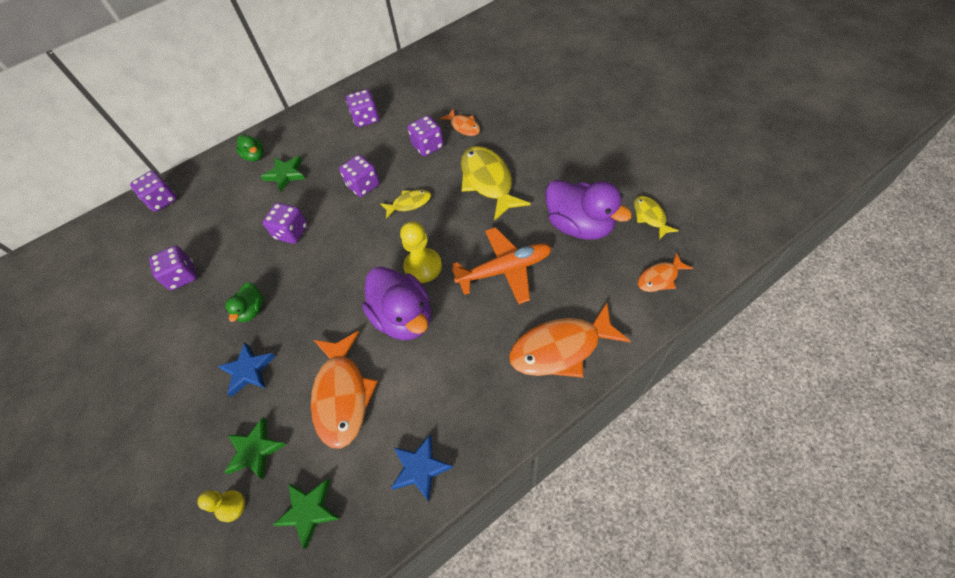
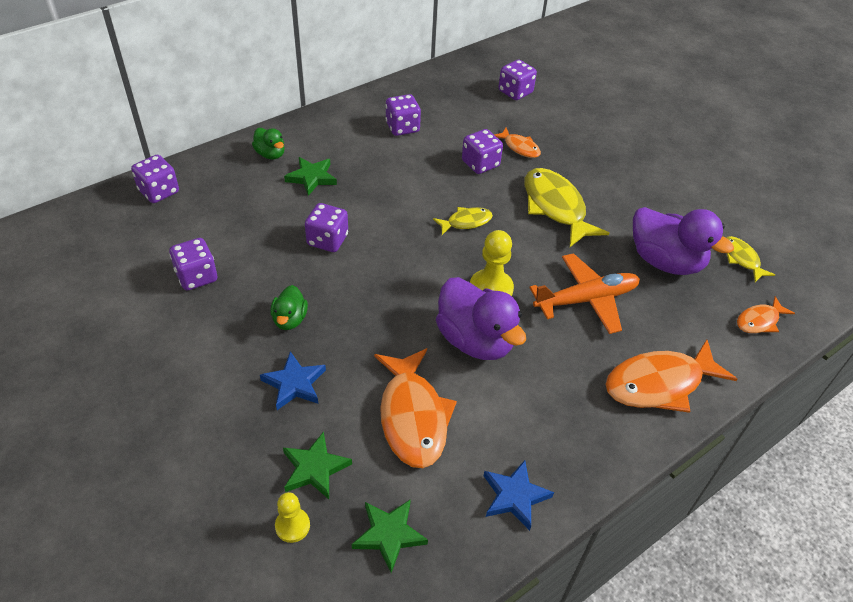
camera: 10 degrees left, 10 degrees down
(363, 185) = (409, 198): purple dice -> purple dice (515, 92)

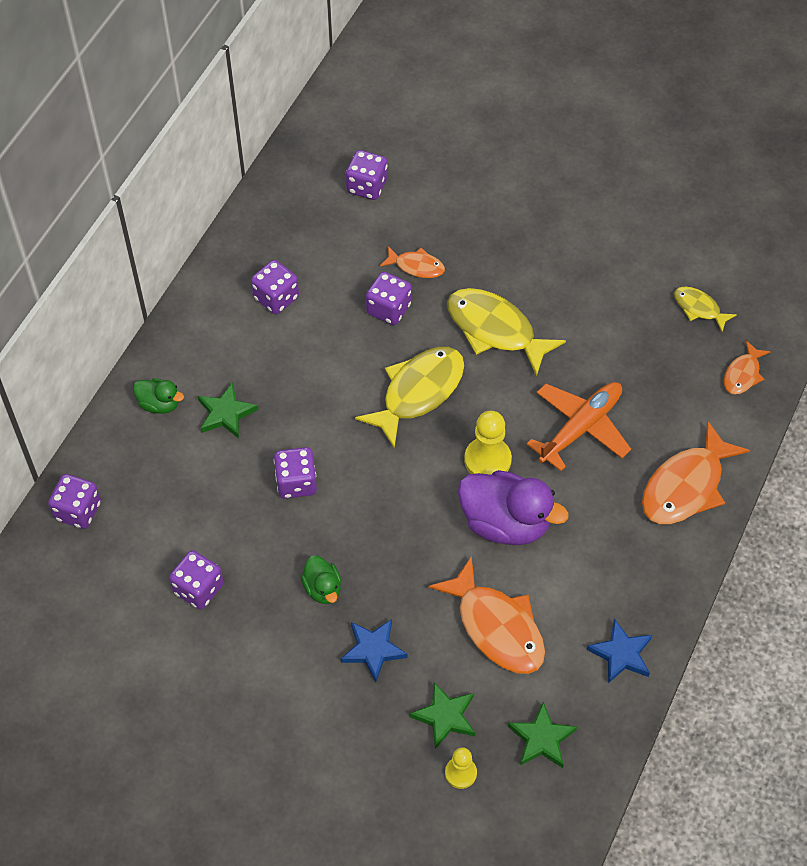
camera: 25 degrees left, 10 degrees up
(466, 222) = (418, 392): yellow fish -> yellow fish, size x1.90
(665, 261) = (631, 346): purple duck -> none

